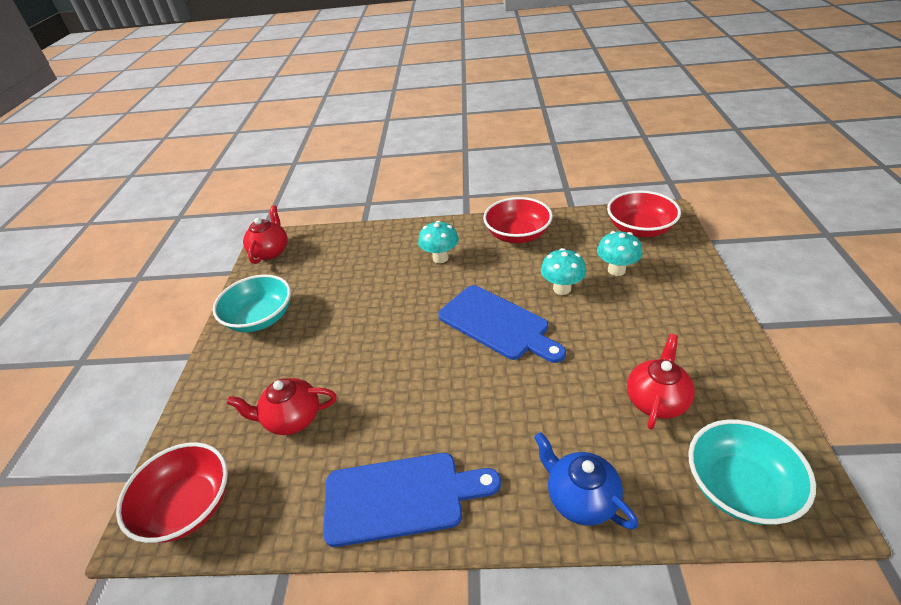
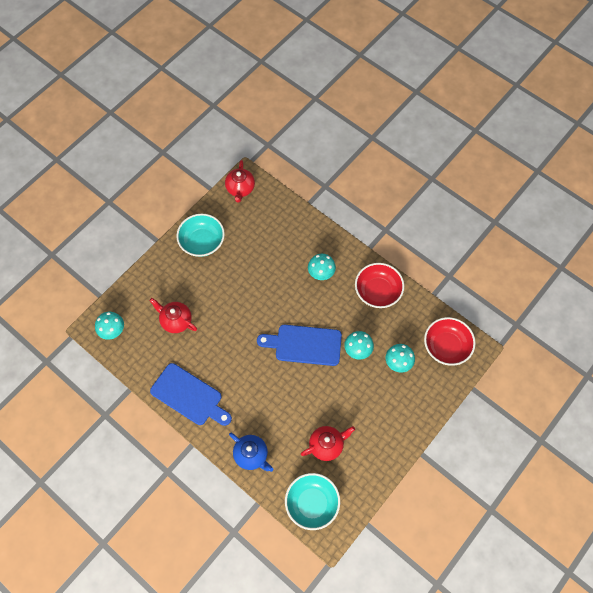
camera: 35 degrees right, 25 degrees up
(188, 506) = (113, 331): red bowl -> turquoise mushroom
(270, 252) = (240, 189): red teapot -> red teapot turned 135 degrees clockwise
(497, 324) = (304, 345): blue cutting board -> blue cutting board turned 105 degrees clockwise
(581, 498) = (251, 455): blue teapot -> blue teapot turned 135 degrees clockwise

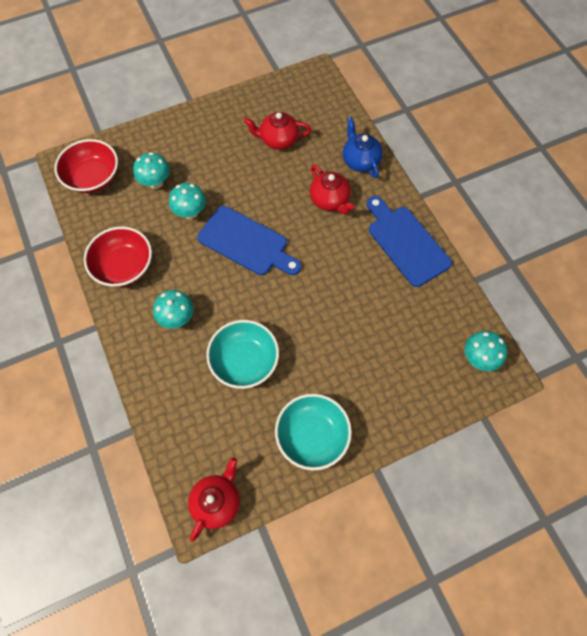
camera: 155 degrees left, 0 degrees up
(176, 321) = (390, 337): red teapot -> red teapot (330, 200)
(312, 503) = (319, 101): turquoise bowl -> turquoise bowl (244, 361)

